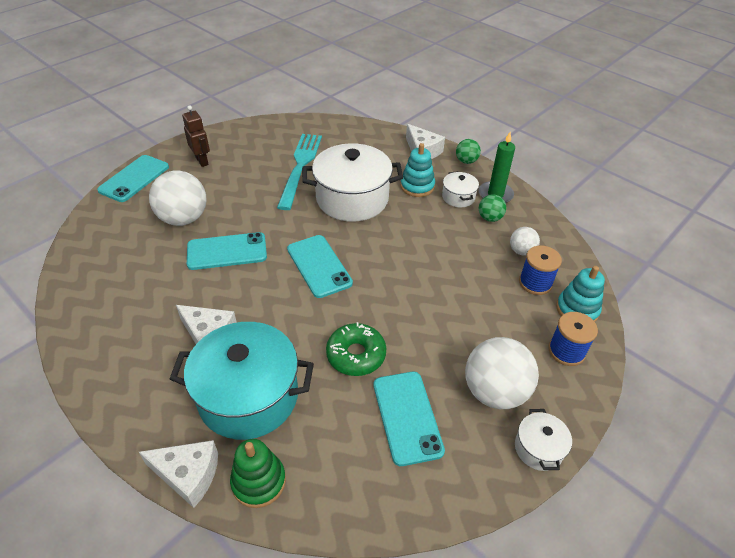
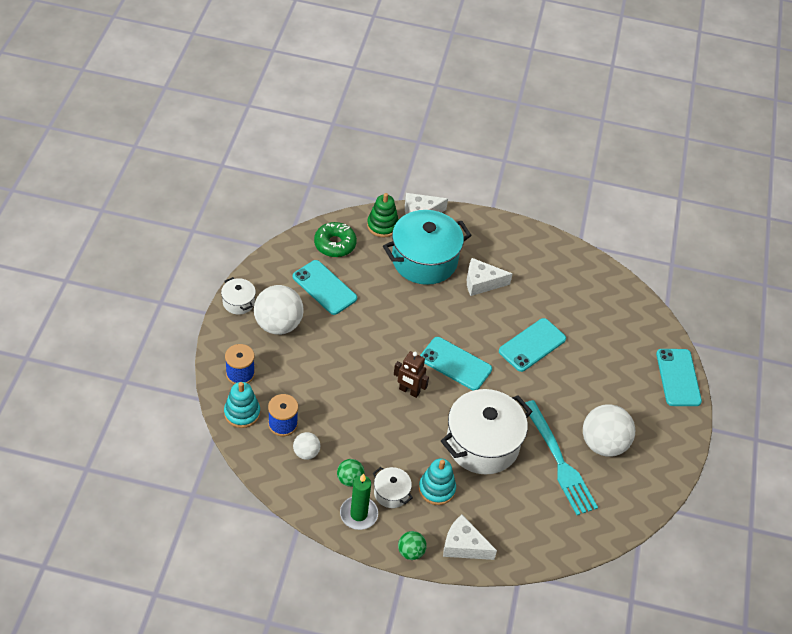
camera: 145 degrees right, 5 degrees up
(183, 219) = (594, 358): white ball -> white ball (603, 444)
(202, 161) = (649, 425): brown robot -> brown robot (409, 391)
(356, 355) = (380, 310): green donut -> green donut (335, 244)

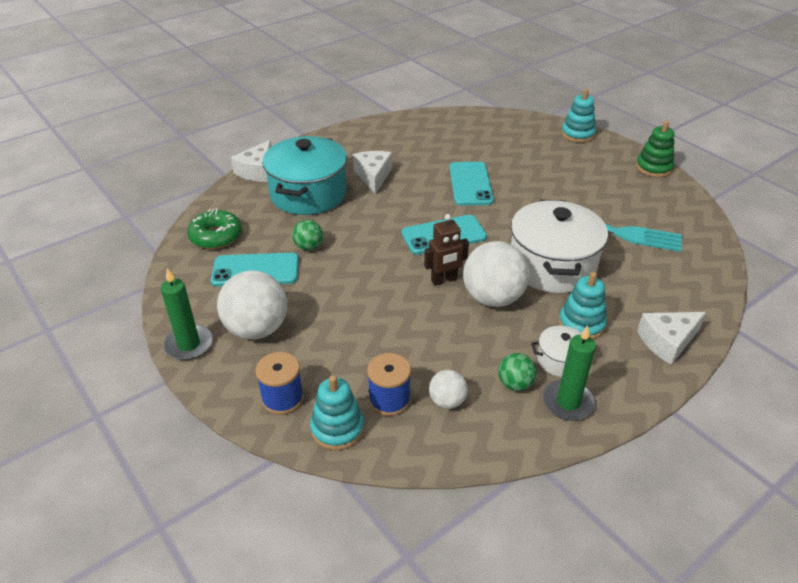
camera: 45 degrees left, 10 degrees down
(238, 302) = (189, 344): white pot -> green candle
(382, 225) = (238, 197): green stacking toy -> green stacking toy (653, 168)
(411, 552) = (649, 386): green ball -> green ball (309, 247)
(482, 283) = (373, 176): white cheese -> white cheese turned 135 degrees clockwise
(603, 444) = (612, 199): white ball -> white ball (493, 298)
(678, 377) = (577, 134): turquoise phone -> turquoise stacking toy

